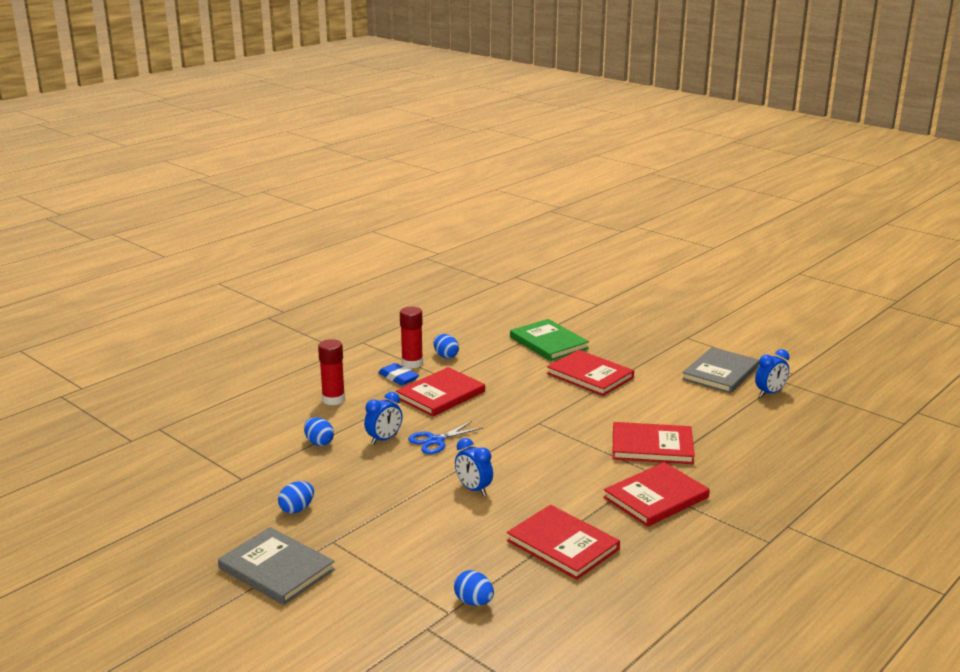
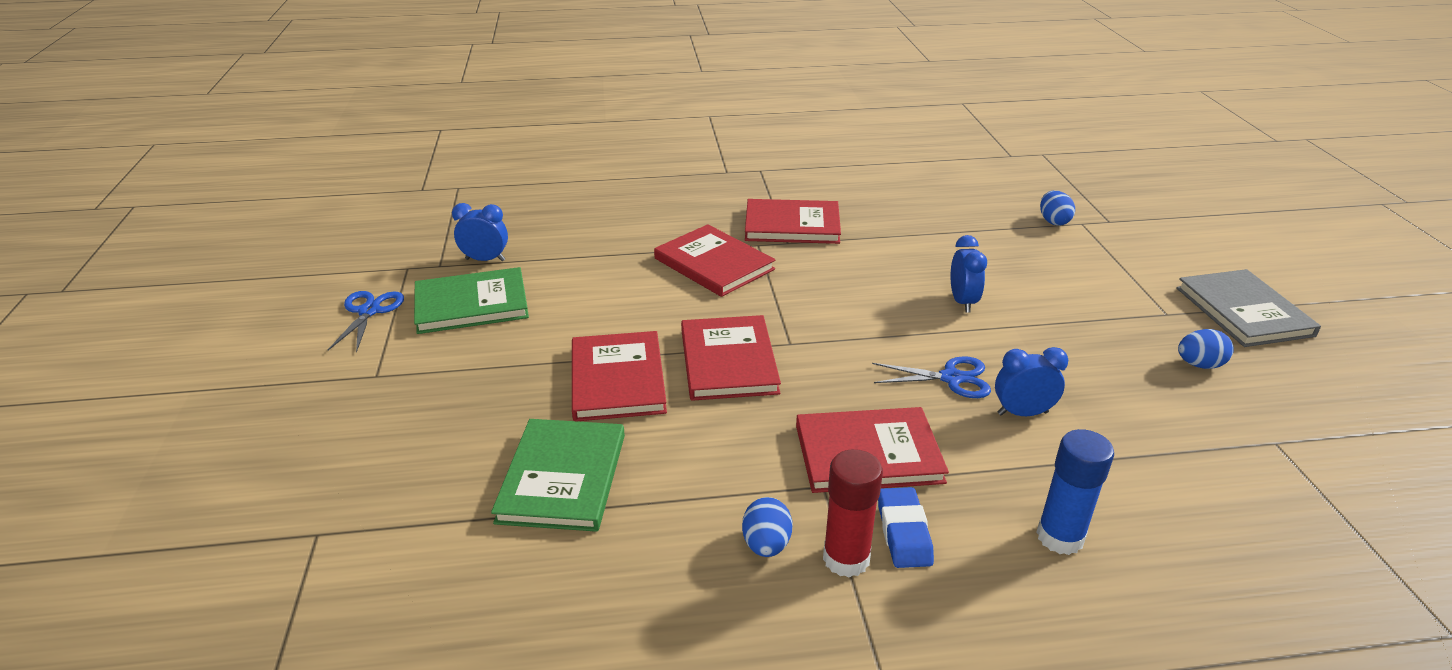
camera: 140 degrees left, 10 degrees up
(319, 442) = (1128, 452): blue egg -> none
(333, 399) = (1060, 537): red glue stick -> blue glue stick
(562, 545) = (930, 227): red book -> red book (728, 361)
(720, 373) = (471, 304): grey book -> green book
(754, 352) = (369, 311): none -> blue scissors

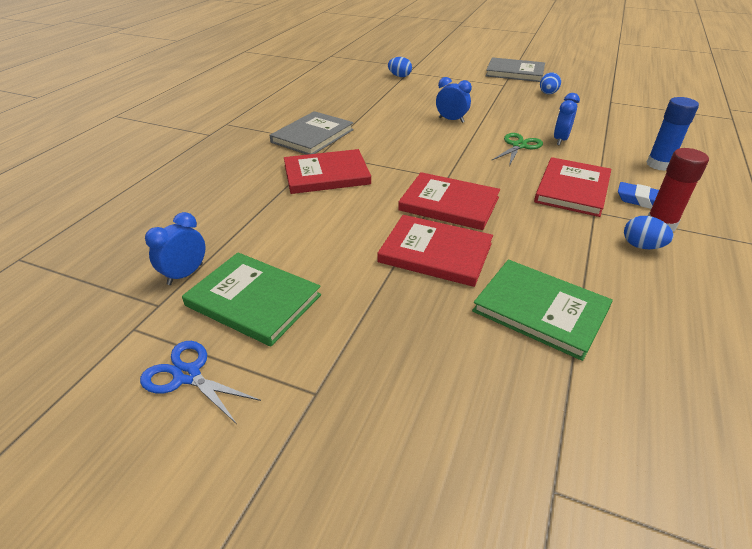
camera: 60 degrees left, 5 degrees up
(471, 304) = (253, 300): green book -> green book turned 75 degrees counterclockwise
(792, 225) = (312, 136): red book -> grey book
(951, 378) = (519, 146): blue scissors -> green scissors

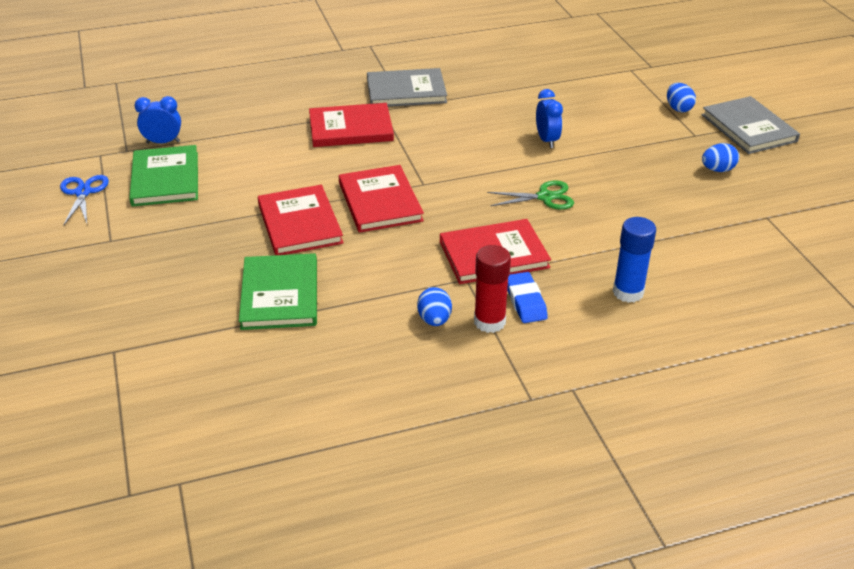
camera: 50 degrees right, 0 degrees up
(326, 174) = (351, 128): red book -> red book turned 45 degrees counterclockwise
(399, 76) = (609, 70): blue egg -> blue egg (678, 108)
(560, 140) = (597, 216): blue clock -> none

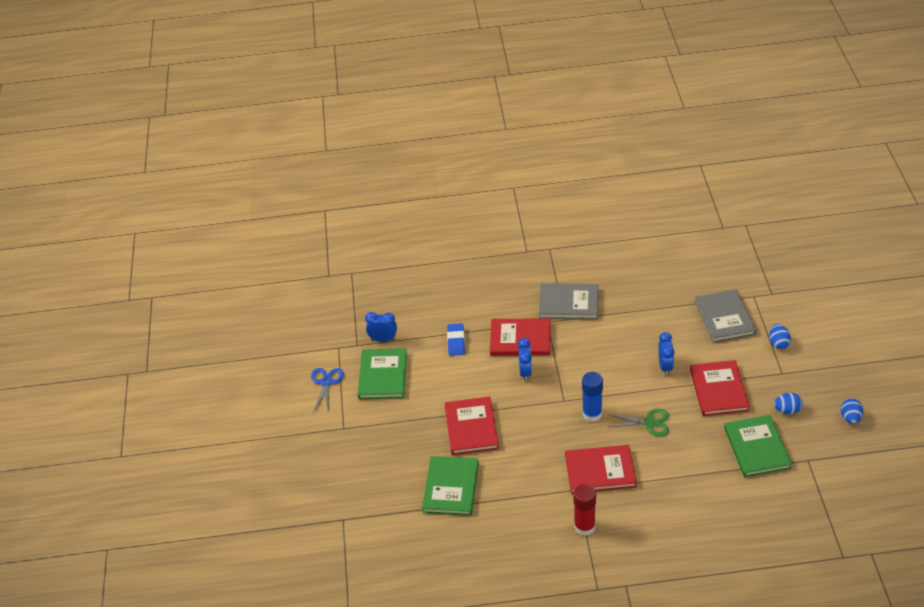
camera: 15 degrees right, 5 degrees up
(365, 160) = (525, 372): none -> blue clock
(380, 202) = (530, 414): red book -> red book (719, 390)
(434, 320) = (548, 521): blue egg -> blue egg (850, 418)
(525, 301) = (612, 513): blue eraser -> blue eraser (456, 342)
(628, 292) = (684, 514): blue glue stick -> blue glue stick (592, 414)
(696, 210) = (757, 448): none -> green book
(748, 128) = (827, 370): grey book -> grey book (724, 318)

